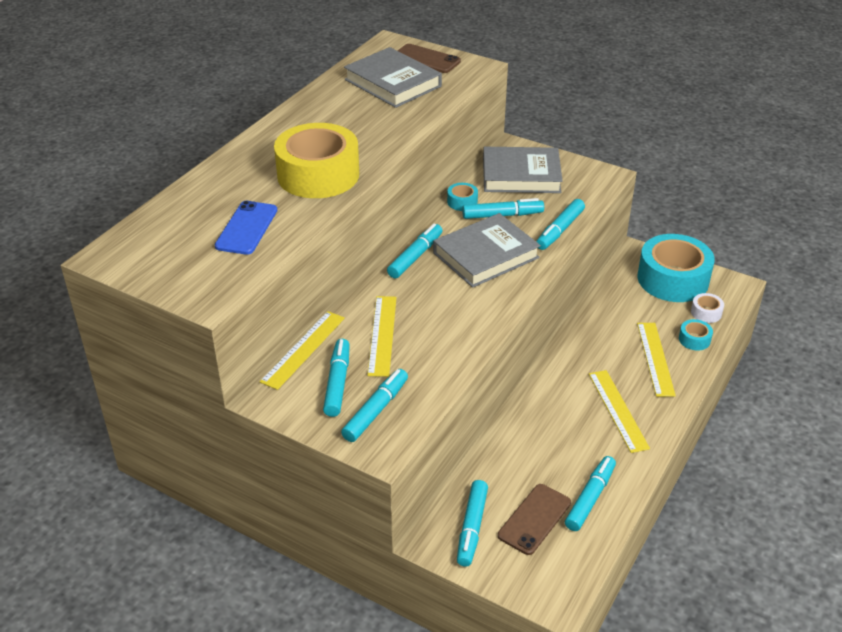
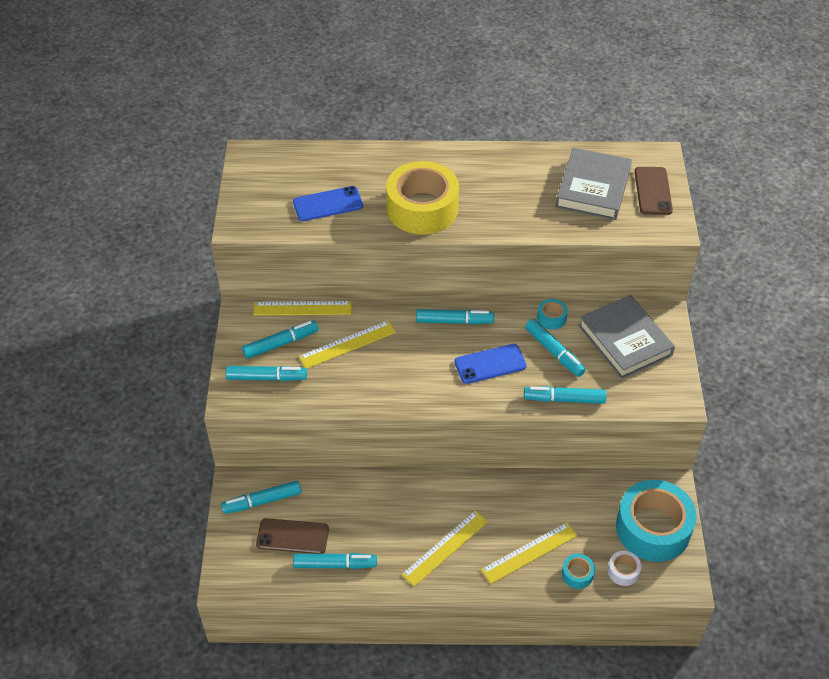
camera: 60 degrees right, 10 degrees up
(486, 255) = (490, 364): grey book -> blue phone

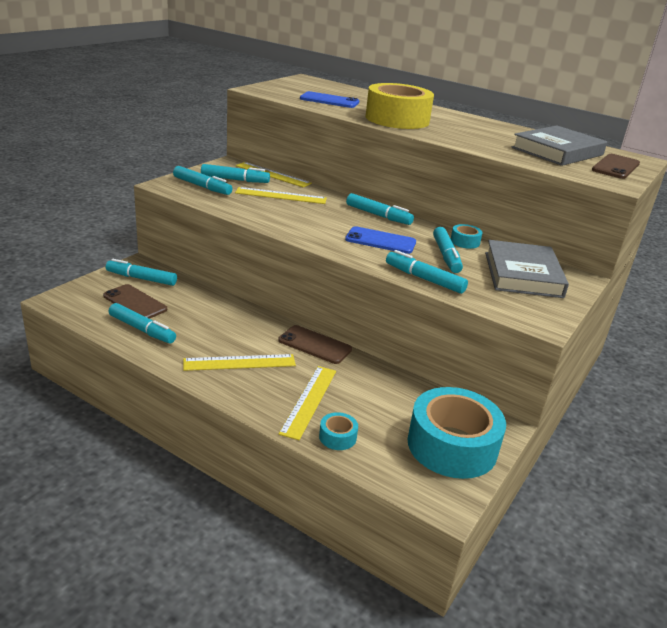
camera: 30 degrees right, 20 degrees down
(480, 487) = (314, 345): none -> brown phone
(529, 552) = (309, 401): yellow ruler -> yellow ruler turned 75 degrees counterclockwise
(623, 571) = (387, 459): white tape -> none

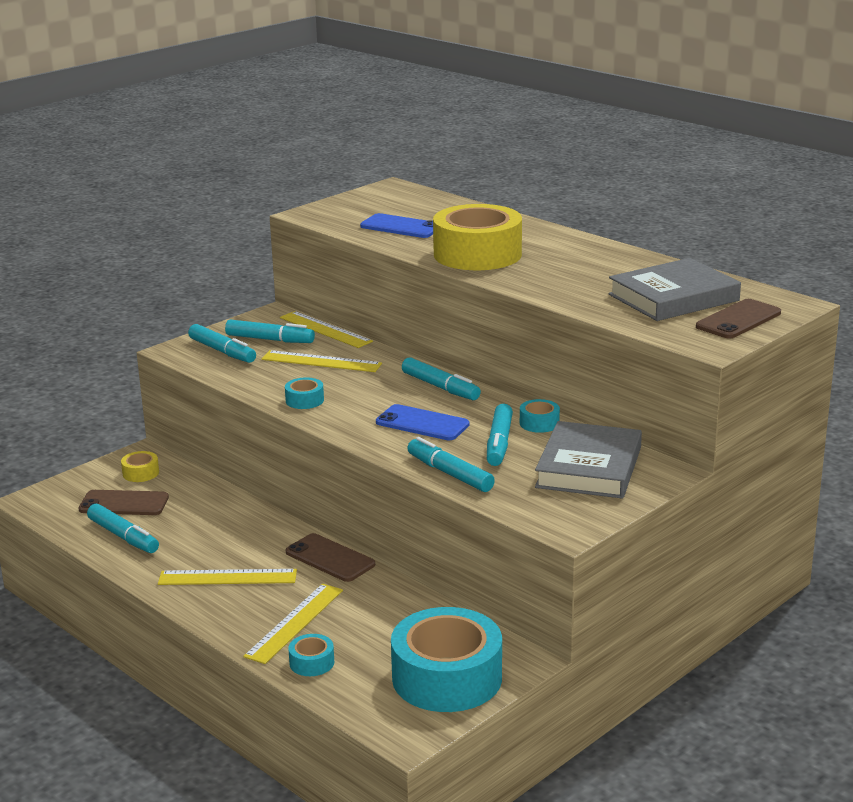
camera: 15 degrees right, 5 degrees down
(135, 303) = (124, 504): brown phone -> brown phone turned 45 degrees counterclockwise
(142, 279) = (140, 473): turquoise marker -> yellow tape
(282, 222) = (304, 400): none -> turquoise tape

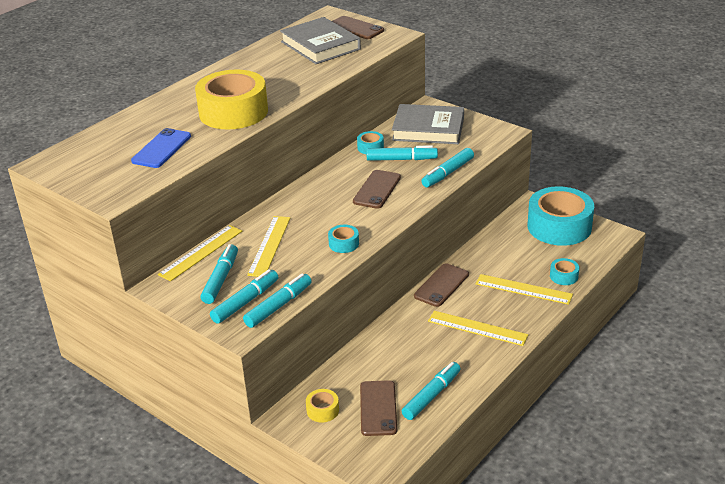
camera: 95 degrees left, 10 degrees up
(227, 577) = (477, 328): yellow ruler -> yellow ruler turned 60 degrees counterclockwise
(422, 423) = (377, 189): blue phone -> brown phone
(440, 387) = (316, 188): turquoise marker -> turquoise marker (278, 306)

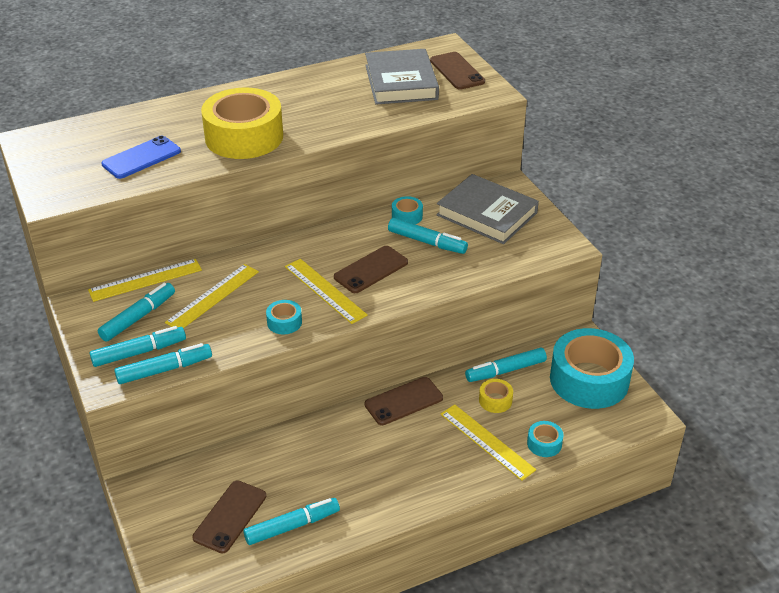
camera: 25 degrees right, 5 degrees up
(322, 410) = (177, 495): yellow tape -> yellow tape (495, 400)
(448, 173) = (461, 276): turquoise marker -> turquoise marker (506, 370)
(477, 328) = (400, 468): yellow ruler -> yellow ruler (325, 290)

